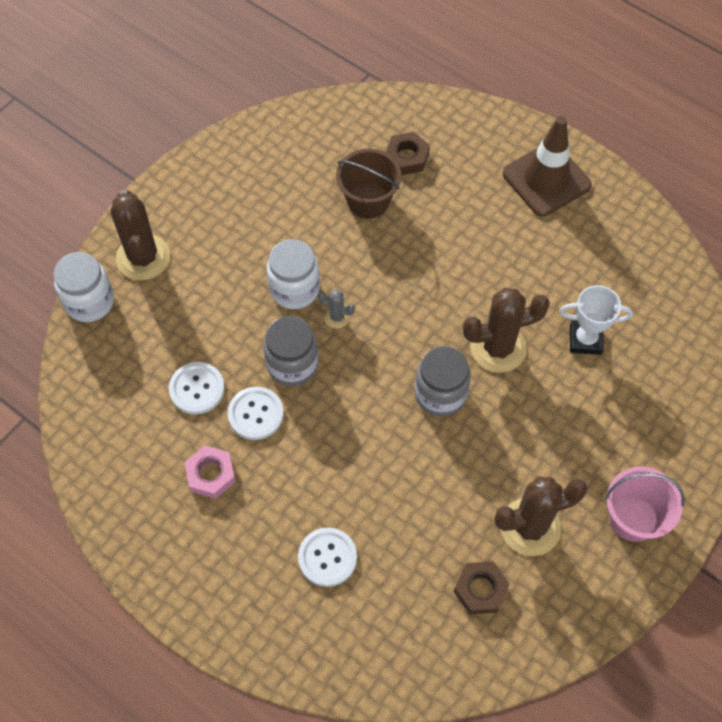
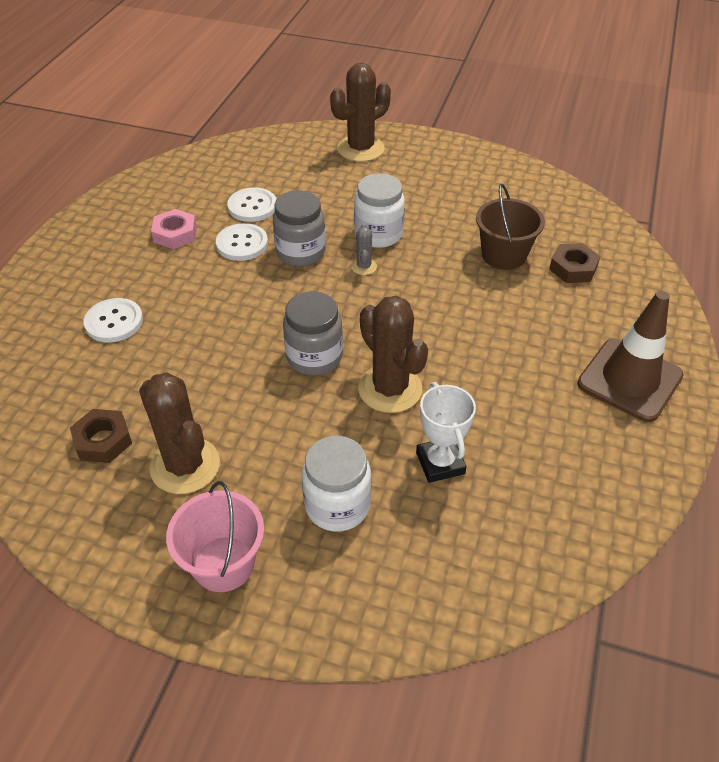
camera: 70 degrees right, 15 degrees down
(89, 302) = (306, 135): white jar -> white jar (337, 505)

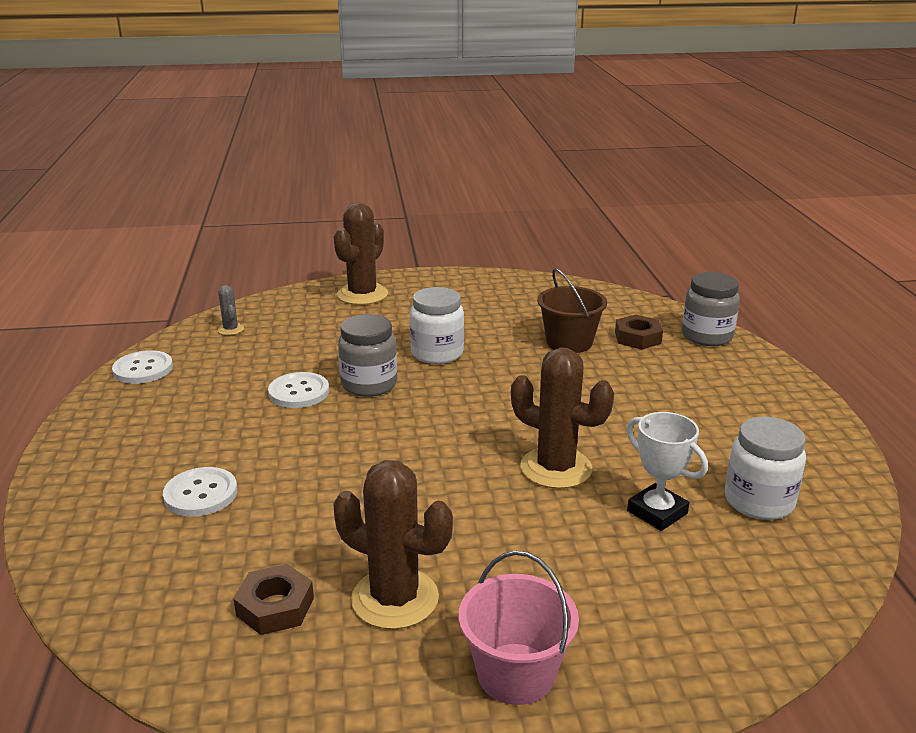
camera: 25 degrees left, 20 degrees down
(175, 234) = (214, 401): pink nut -> none
(252, 206) = (285, 360): white button -> white button (143, 369)
(314, 357) = (457, 464): grey jar -> grey jar (706, 336)
(337, 505) = (590, 579): white jar -> white jar (759, 501)
(364, 267) = (444, 381): grey cactus -> grey cactus (231, 329)
(629, 380) = (759, 403): brown traffic cone -> none

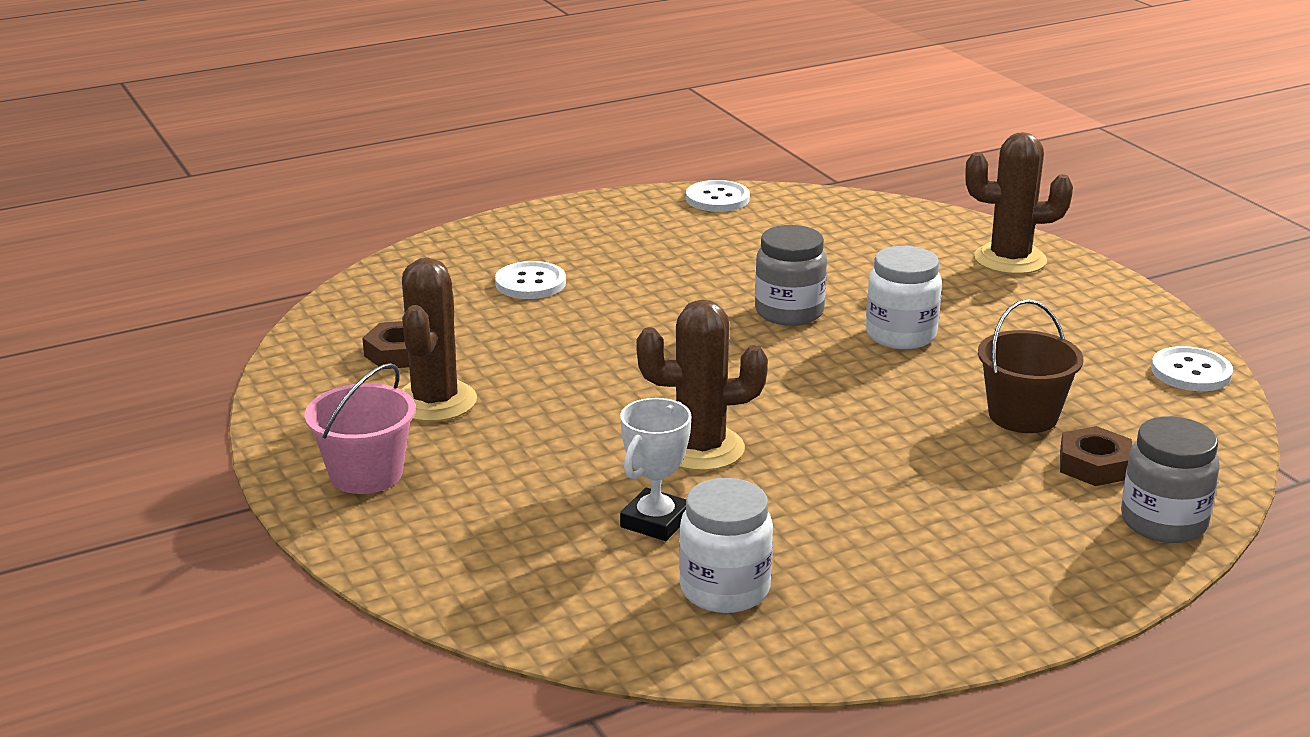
camera: 70 degrees right, 0 degrees up
(231, 329) = (840, 214): grey cactus -> none
(299, 392) = (740, 280): white button -> white button (1191, 372)
(556, 468) = (700, 449): brown cactus -> brown cactus turned 75 degrees clockwise

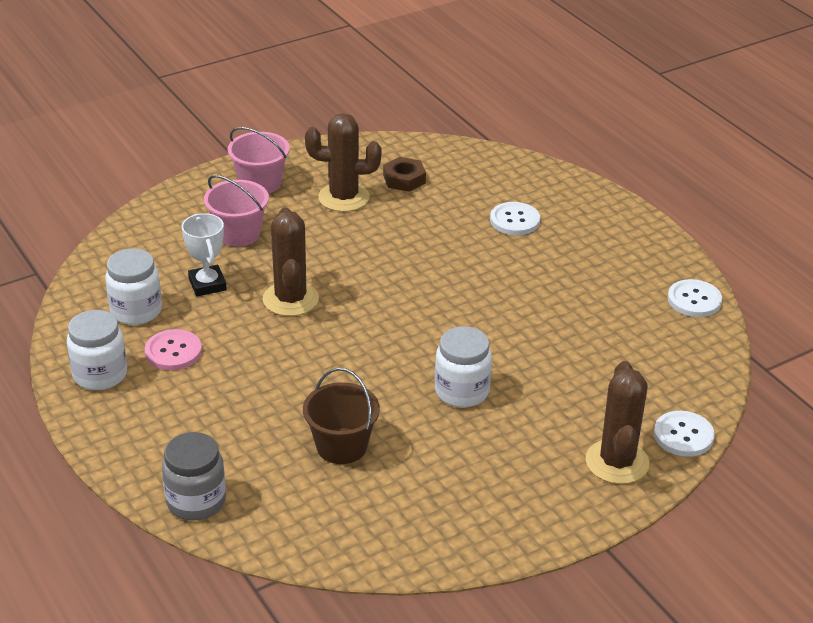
camera: 85 degrees right, 10 degrees up
(514, 494) = (238, 233): none -> pink bucket
(655, 521) = (207, 284): white trophy -> white trophy turned 45 degrees clockwise
(789, 312) = (490, 337): grey jar -> none
(833, 550) = (173, 352): none -> pink button
(898, 619) = (100, 374): none -> white jar
(1094, 465) = (272, 476): brown nut -> none
(1191, 372) = (420, 550): white button -> white button (683, 435)

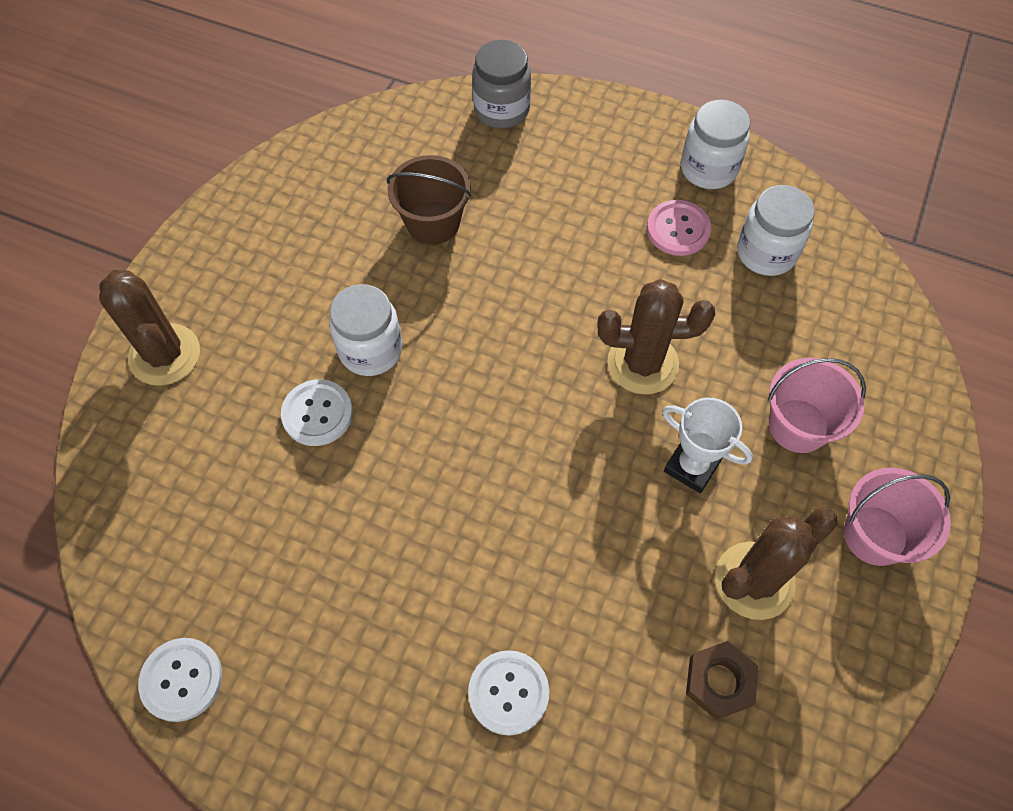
camera: 145 degrees right, 25 degrees up
(207, 284) = (743, 329): white trophy -> white trophy (692, 466)
(290, 299) = (642, 363): brown cactus -> brown cactus turned 45 degrees counterclockwise
(683, 435) = (109, 431): white button -> white button (317, 414)

